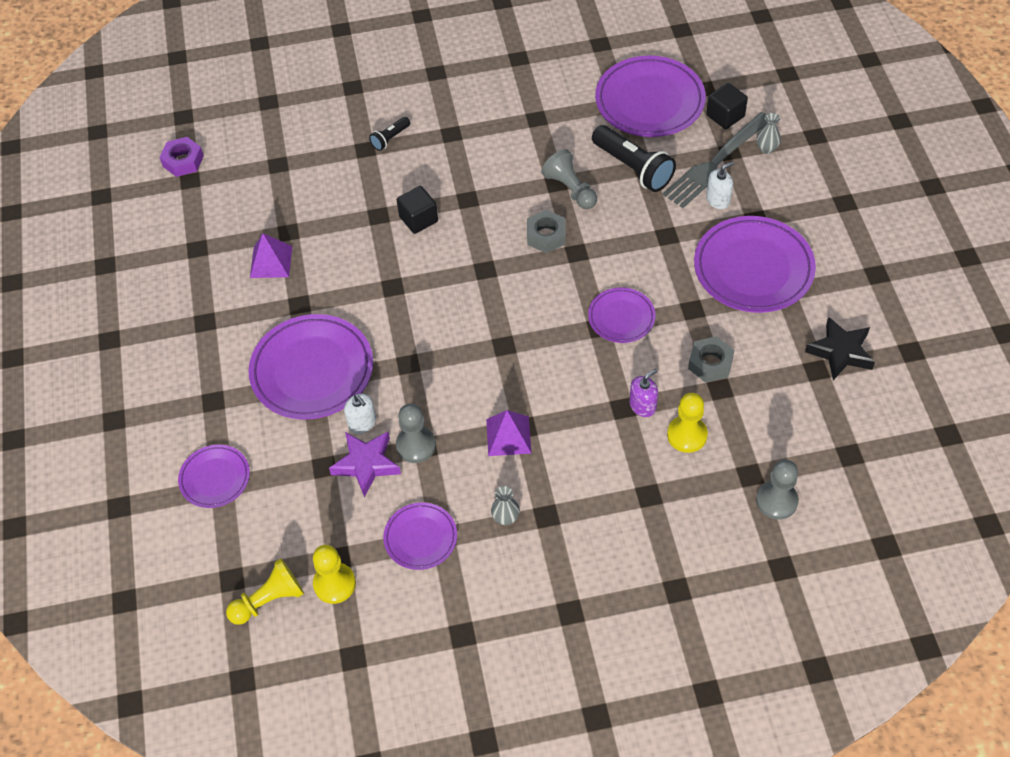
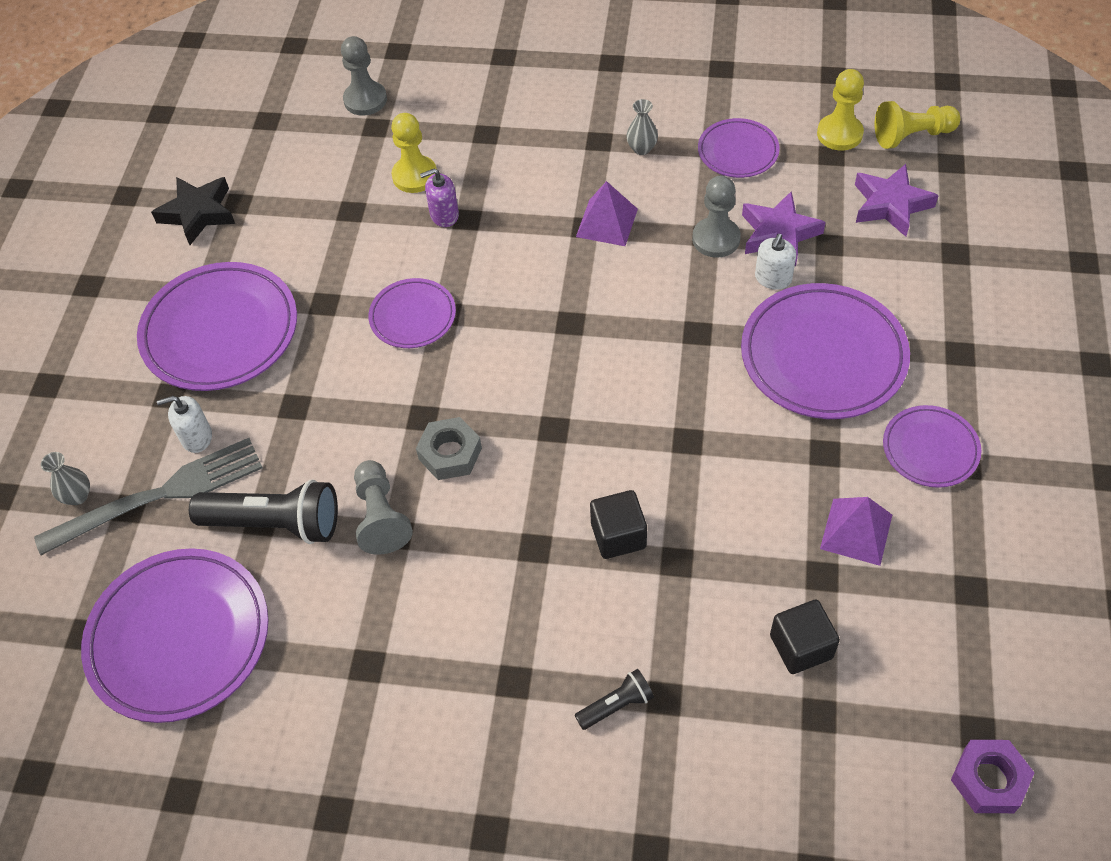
camera: 160 degrees left, 0 degrees up
(215, 478) = (963, 263): purple plate -> purple plate (930, 449)
(279, 518) = (890, 205): none -> purple star
(362, 423) = (773, 278): white soap dispenser -> white soap dispenser turned 135 degrees counterclockwise
(633, 168) = (275, 523): black flashlight -> black flashlight turned 120 degrees clockwise
(710, 363) = (344, 238): grey nut -> none
(725, 116) = (91, 571): black cube -> black cube (801, 647)

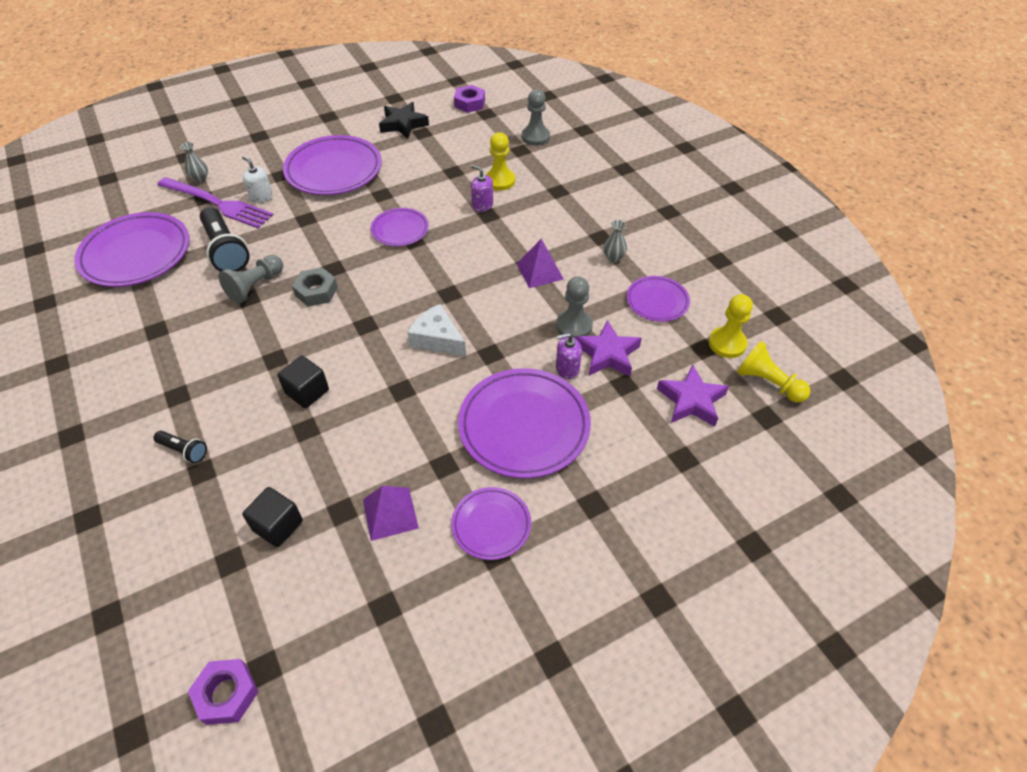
camera: 50 degrees right, 5 degrees down
(162, 494) = (219, 204): grey fork -> purple fork
(227, 125) = (469, 103): none -> purple nut
(635, 369) = (437, 339): none -> white cheese
(773, 278) = (567, 369): white soap dispenser -> purple soap dispenser

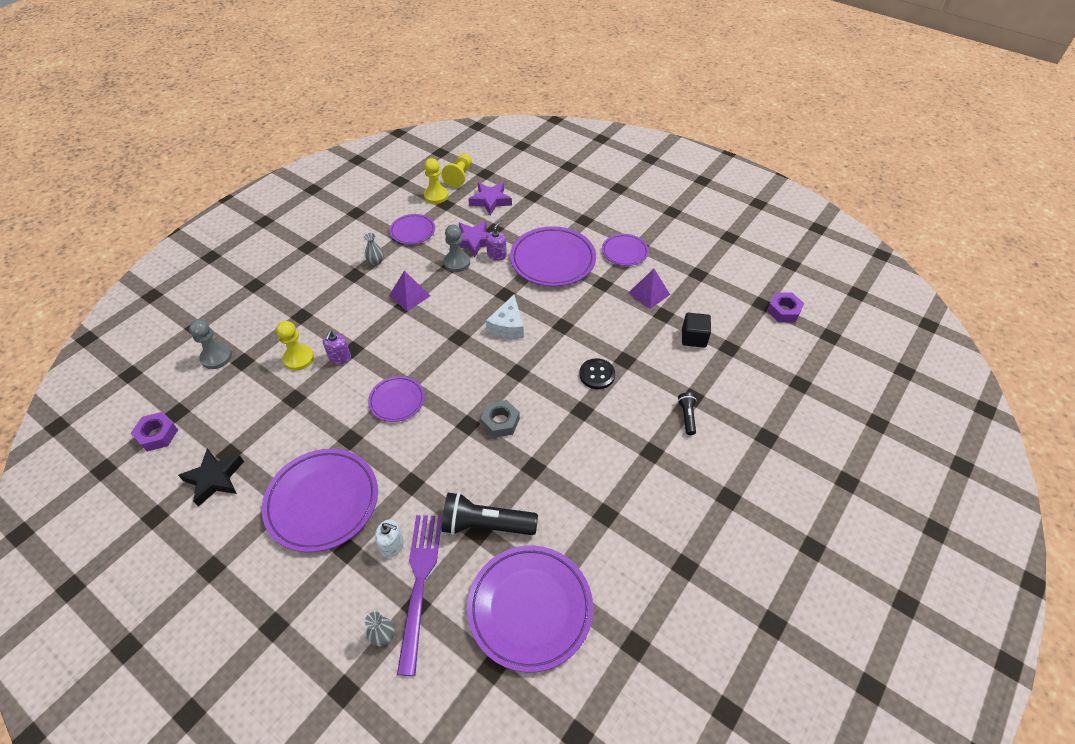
camera: 115 degrees left, 0 degrees up
(226, 250) = (485, 525): black flashlight -> black flashlight turned 120 degrees counterclockwise
(255, 286) = (517, 470): grey pawn -> none
(261, 197) = (392, 545): white soap dispenser -> white soap dispenser turned 90 degrees counterclockwise
(307, 392) = (597, 375): black cube -> black button
(567, 369) = (497, 255): purple soap dispenser -> purple soap dispenser turned 120 degrees counterclockwise

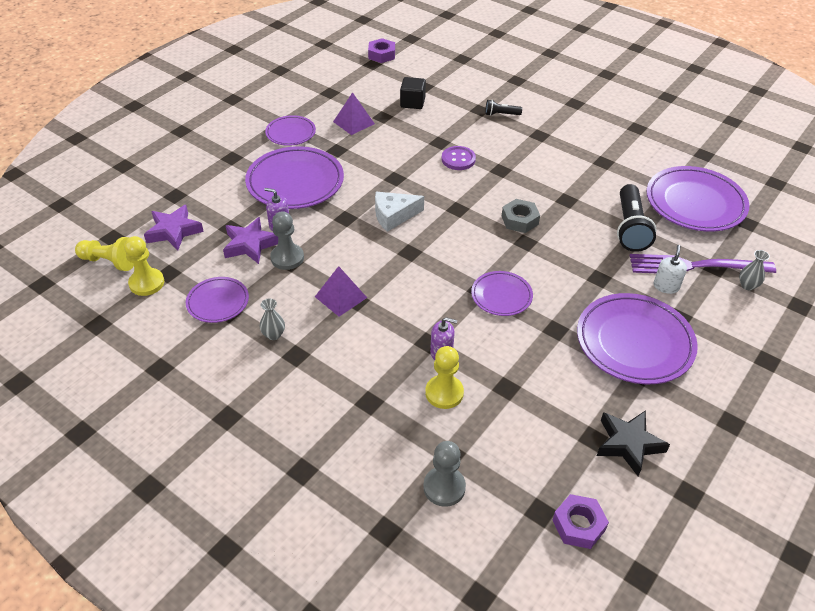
camera: 90 degrees left, 5 degrees down
(508, 325) = (393, 216): white cheese -> white cheese turned 150 degrees clockwise
(597, 375) = (458, 159): black button -> purple button

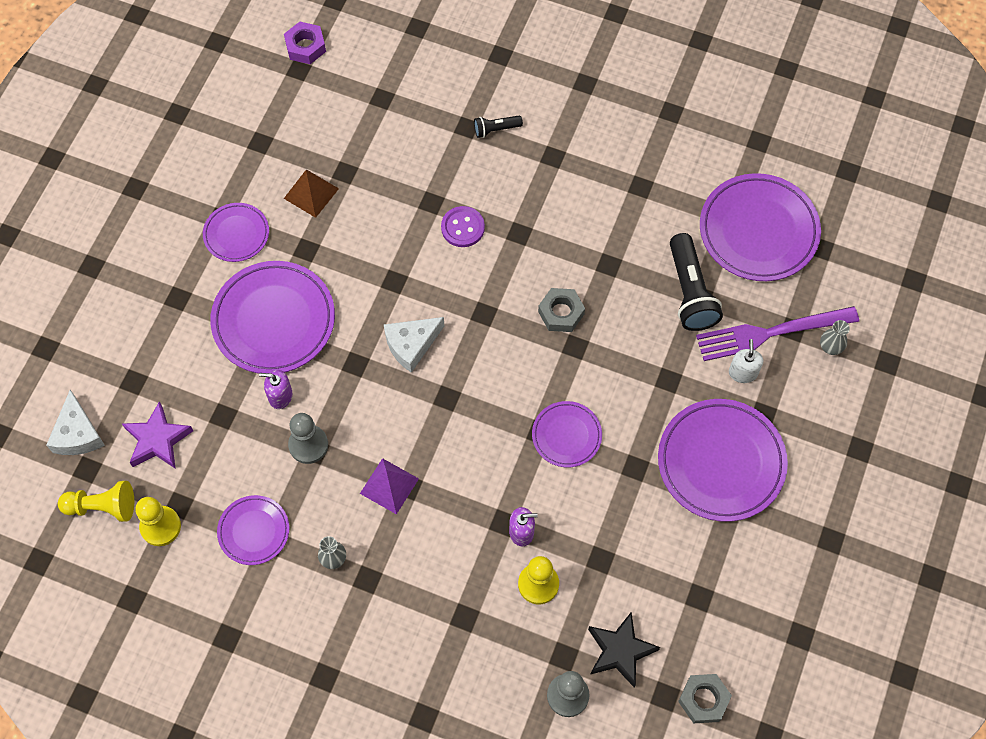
camera: 15 degrees left, 20 degrees up
(117, 216) = (77, 434): none -> white cheese
(250, 244) = (257, 436): purple star -> none
(353, 122) = (311, 193): purple pyramid -> brown pyramid
(412, 103) = (376, 135): black cube -> none
(578, 525) = (703, 700): purple nut -> grey nut
(628, 444) = (735, 594): black star -> black star (620, 651)

